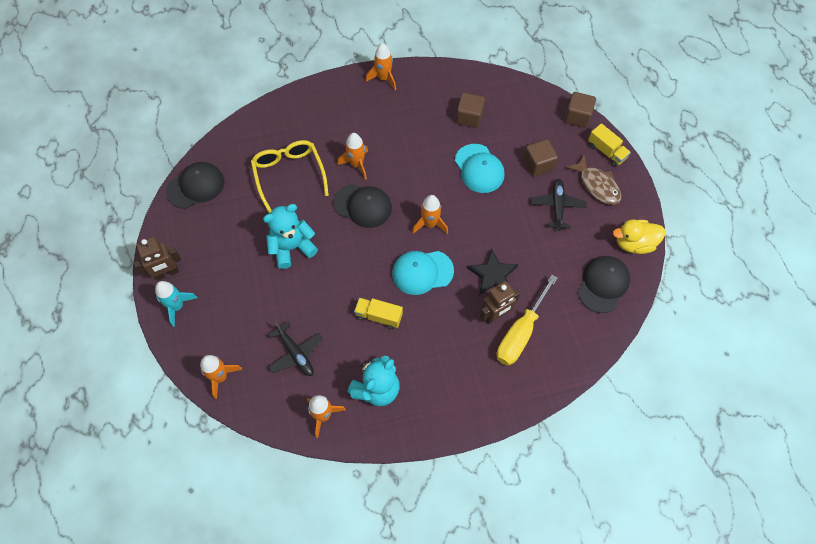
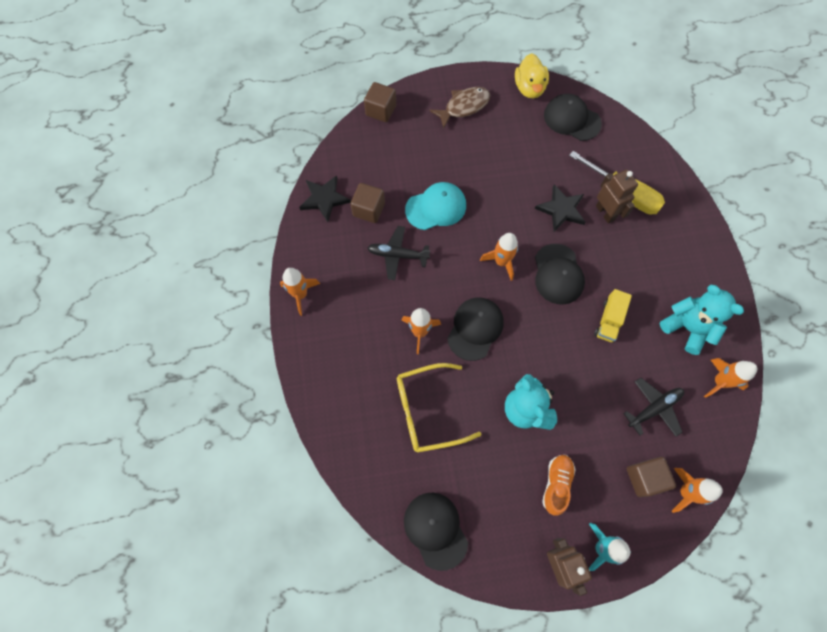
camera: 85 degrees left, 5 degrees up
(229, 272) = (556, 484): none -> orange shoe
(422, 272) = (558, 274): turquoise cap -> black cap
(475, 84) = (324, 199): none -> black star
(538, 164) = (435, 153): brown cube -> brown cube (644, 478)
(557, 206) = (486, 143): black plane -> black plane (397, 255)
(606, 151) = (425, 92): yellow truck -> none

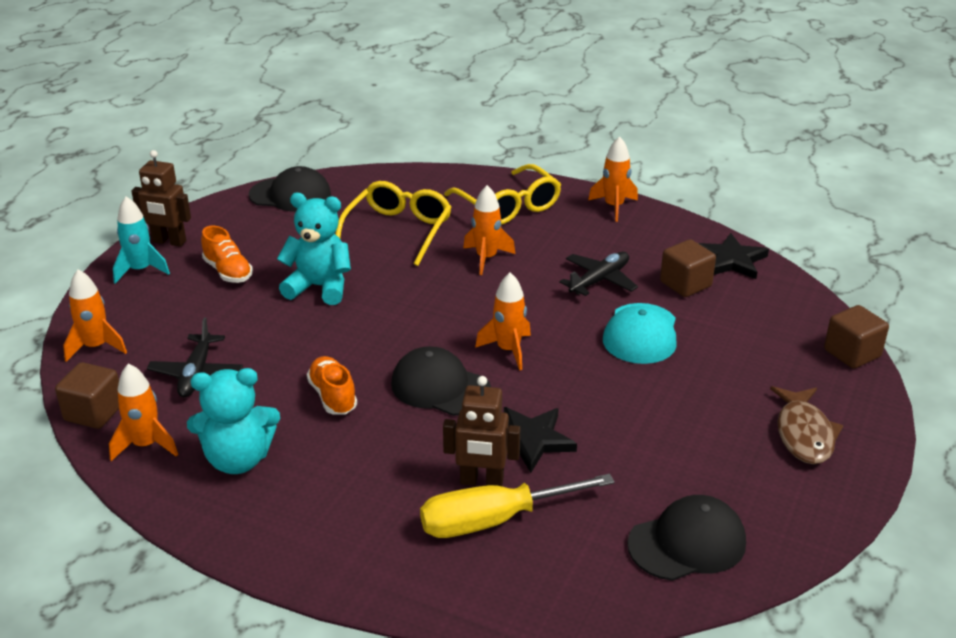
camera: 125 degrees right, 35 degrees down
(345, 361) = (508, 206): none -> yellow glasses
(475, 328) = (447, 294): black cap -> none
(529, 88) = (794, 526): yellow duck -> none
(609, 320) = (333, 396): yellow truck -> orange shoe
(644, 478) = (149, 327): brown cube -> brown cube (94, 412)

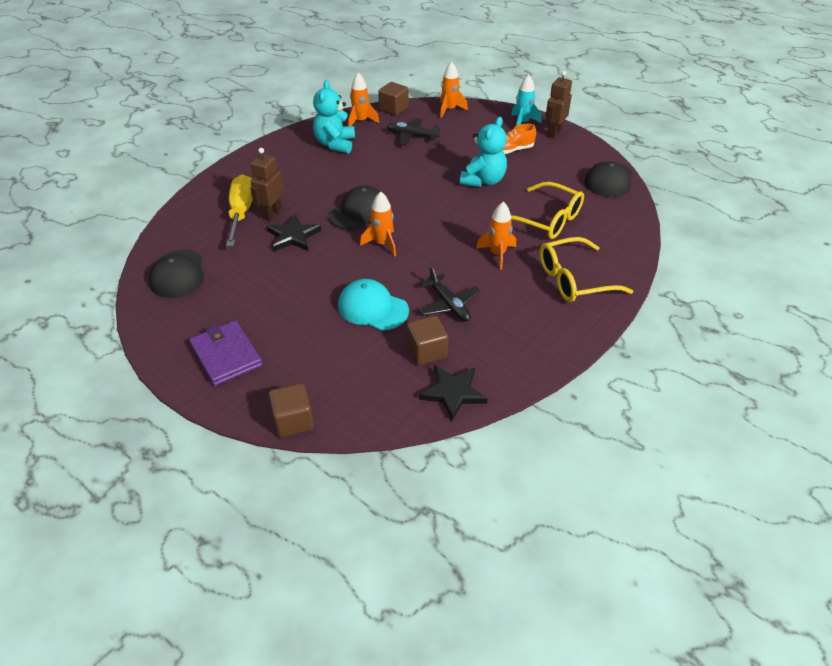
camera: 105 degrees right, 10 degrees up
(333, 396) = (370, 175): orange shoe -> none
(614, 207) = (562, 342): orange rocket -> none
(804, 434) = (226, 355): brown fish -> purple wallet

